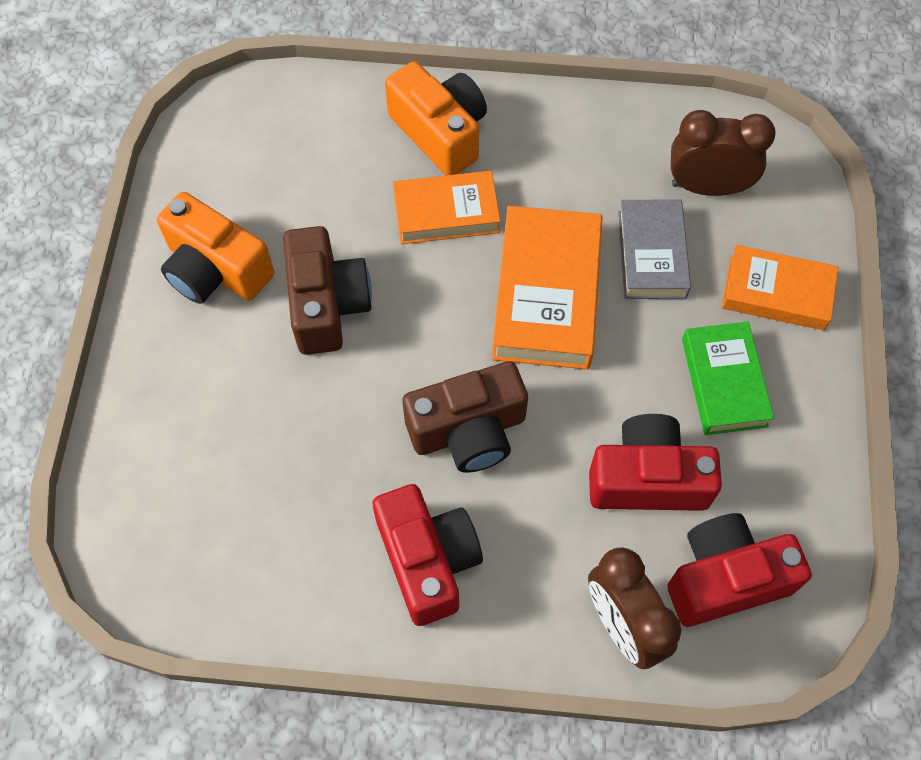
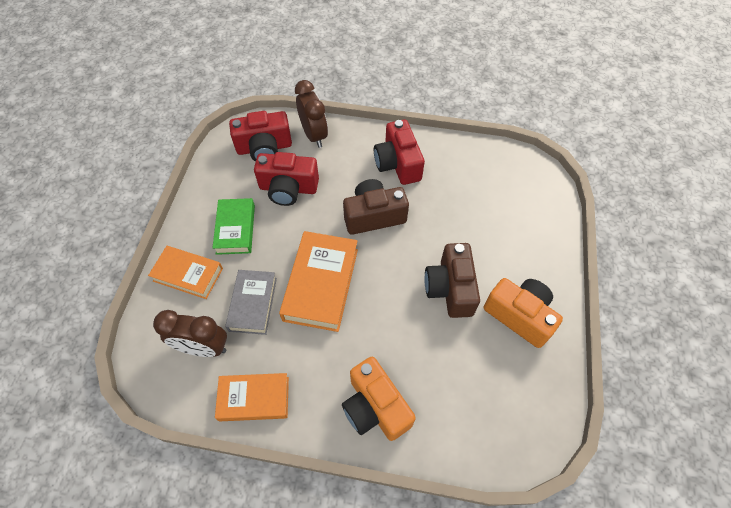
camera: 175 degrees left, 5 degrees down
(446, 213) = (375, 343): orange book -> orange book (254, 398)

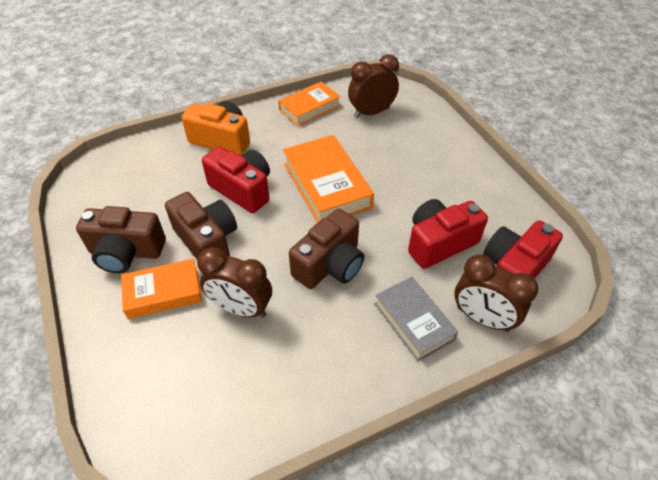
camera: 145 degrees right, 10 degrees down
(188, 274) = (435, 140): orange book -> orange book (163, 292)
(235, 229) = (441, 185): green book -> none
(253, 304) = (366, 148): grey book -> grey book (413, 321)
(398, 163) = (353, 342): red camera -> red camera (242, 190)
(453, 220) = (241, 308): none -> brown clock
(519, 315) = (126, 252): orange camera -> brown camera

